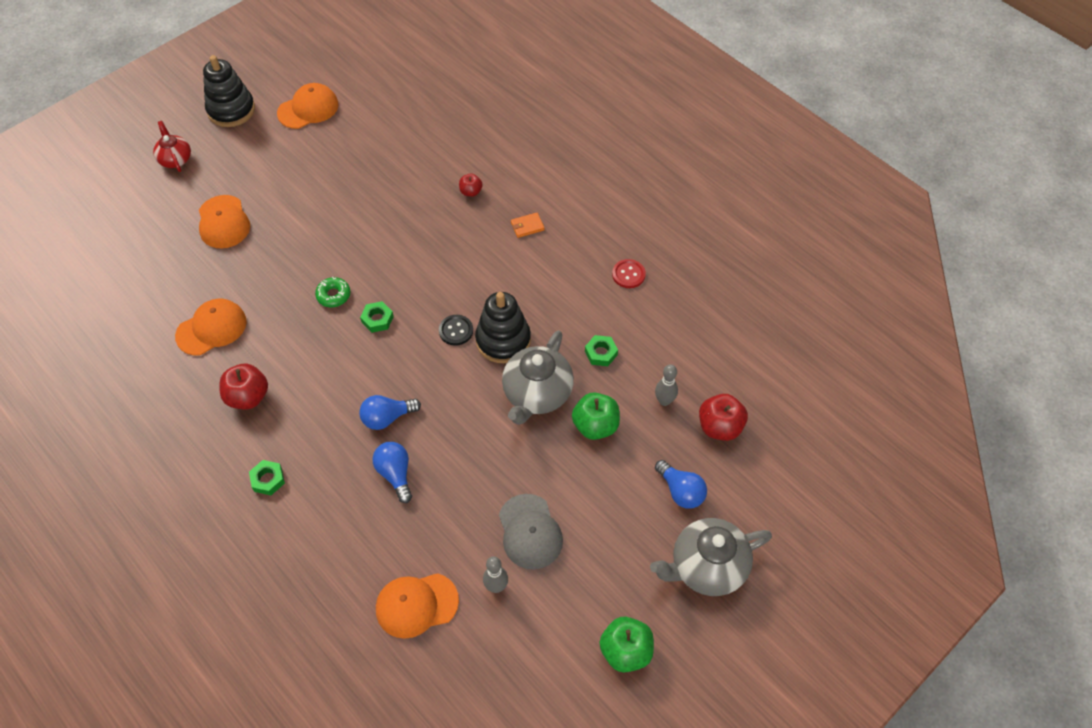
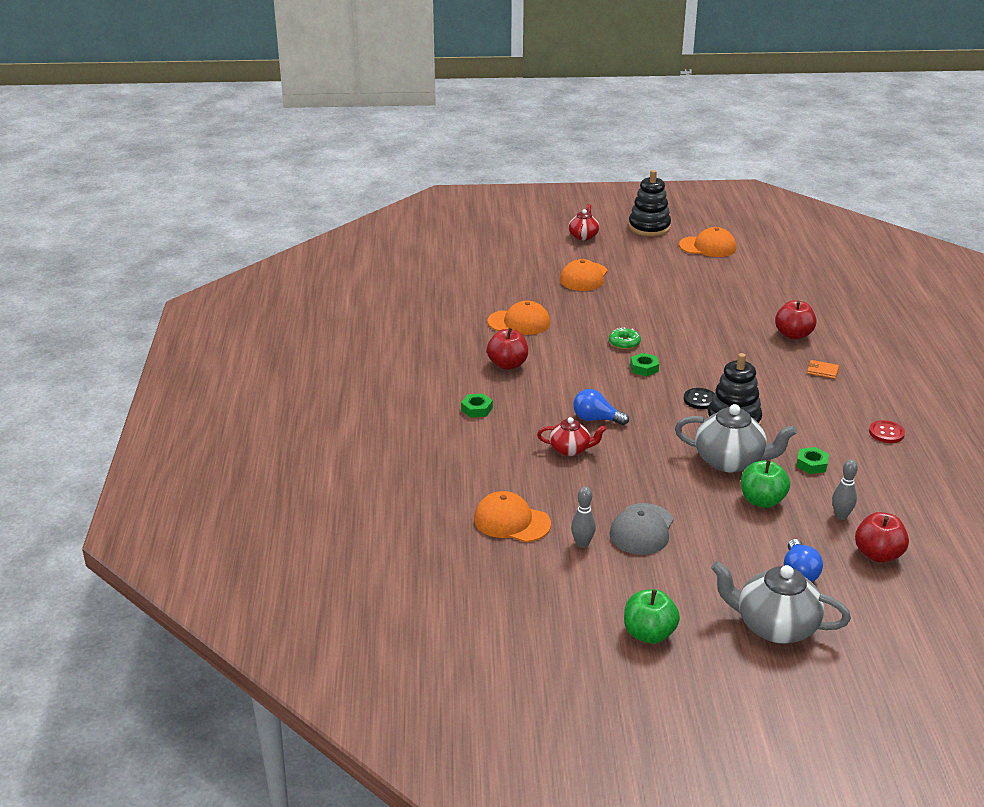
camera: 40 degrees right, 25 degrees down
(395, 474) = (570, 449): blue light bulb -> red teapot
(471, 192) = (793, 335): red apple -> red apple, size x1.76
(537, 394) = (730, 461): grey teapot -> grey teapot turned 135 degrees counterclockwise

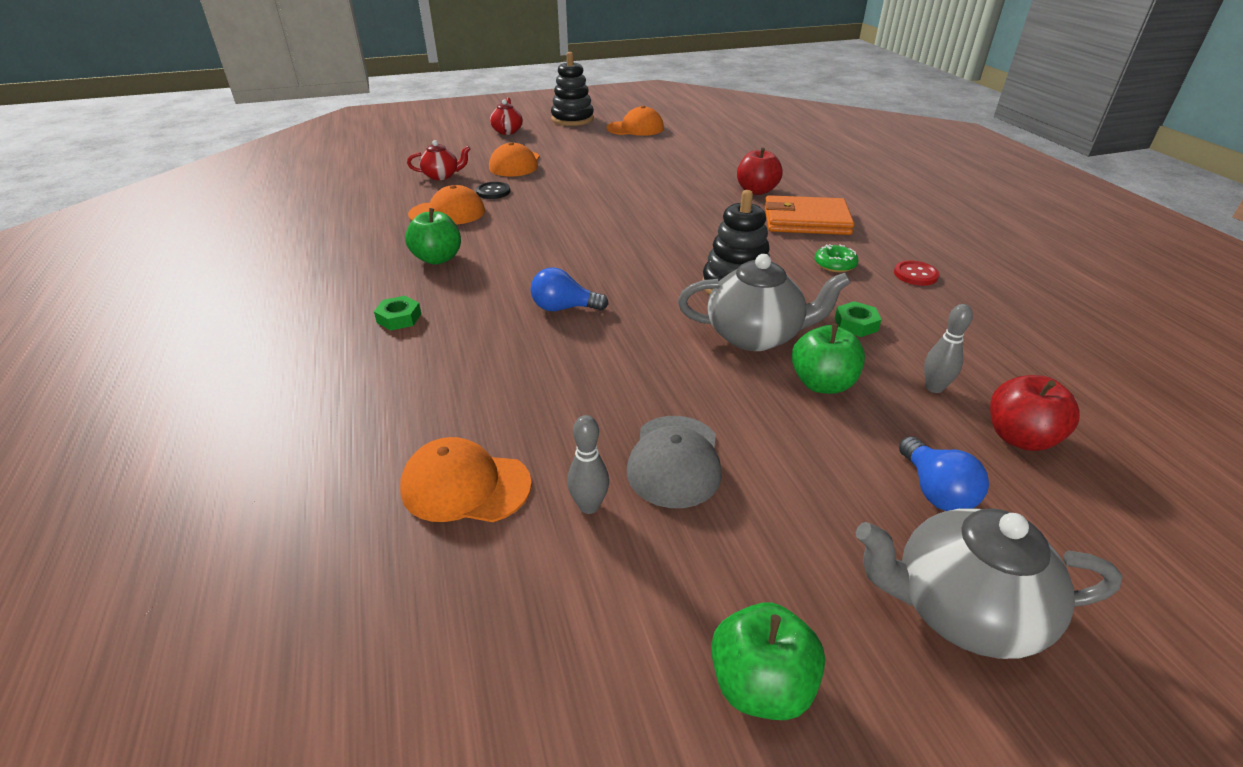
camera: 15 degrees left, 5 degrees up
(507, 364) = (437, 259): red apple -> green apple
(570, 449) = (538, 353): red teapot -> red teapot (442, 176)
(624, 343) = (576, 219): green donut -> green donut (835, 264)
(644, 368) = (607, 242): green nut -> none
(700, 400) = (685, 267): black button -> black button (493, 192)
(822, 371) = (806, 220): orange wallet -> orange wallet, size x2.46

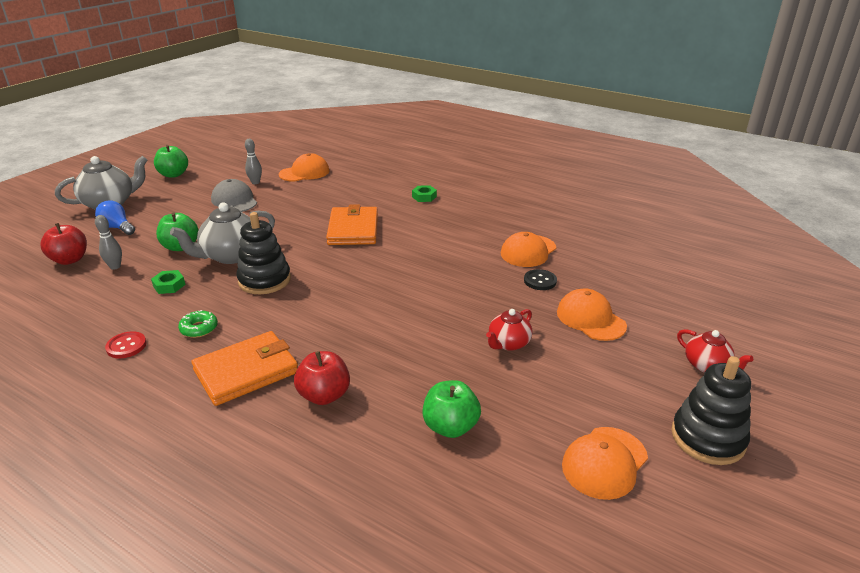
camera: 140 degrees right, 5 degrees down
(437, 259) = (467, 224): green apple -> green apple (450, 427)
(442, 176) = (608, 277): red teapot -> red teapot (508, 343)
(564, 308) = (353, 229): blue light bulb -> orange wallet

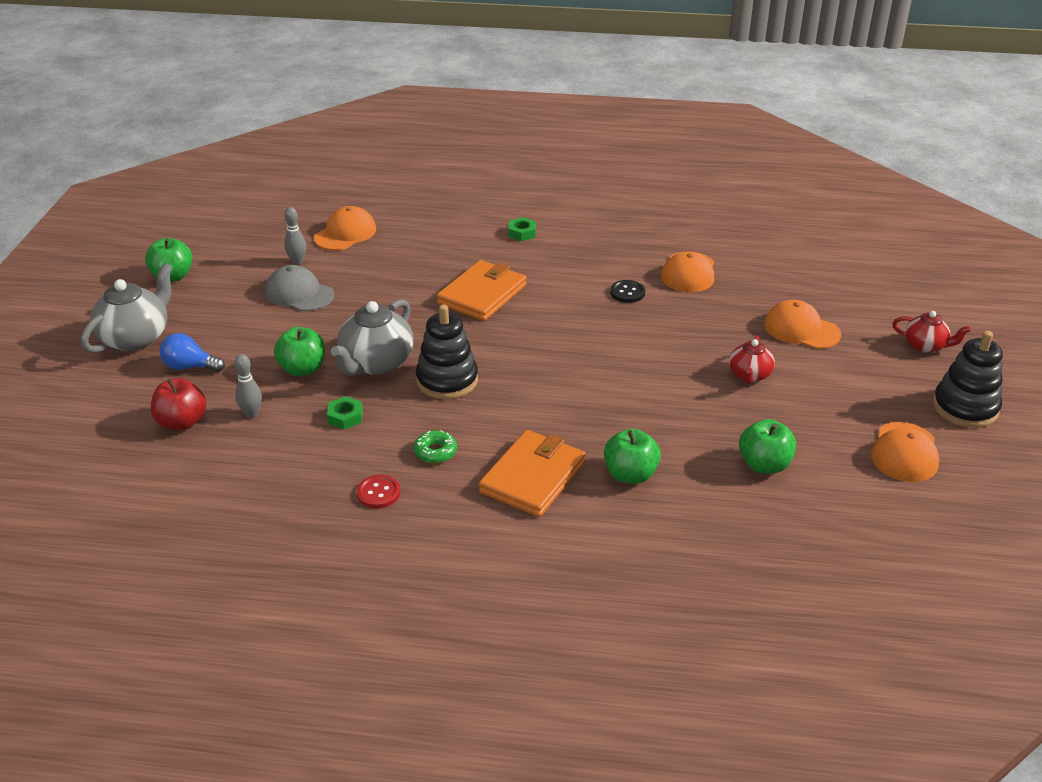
camera: 25 degrees left, 5 degrees up
(324, 395) = (630, 475): red apple -> green apple
(353, 229) = (482, 294): orange wallet -> orange wallet turned 60 degrees clockwise
(540, 281) = (726, 303): black button -> black button (627, 293)

